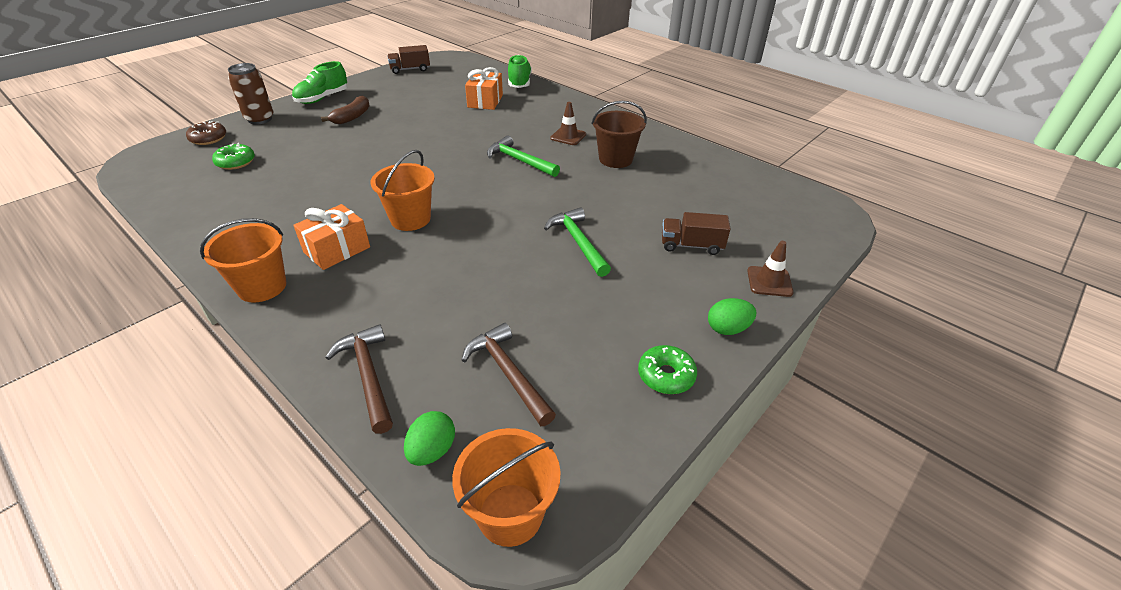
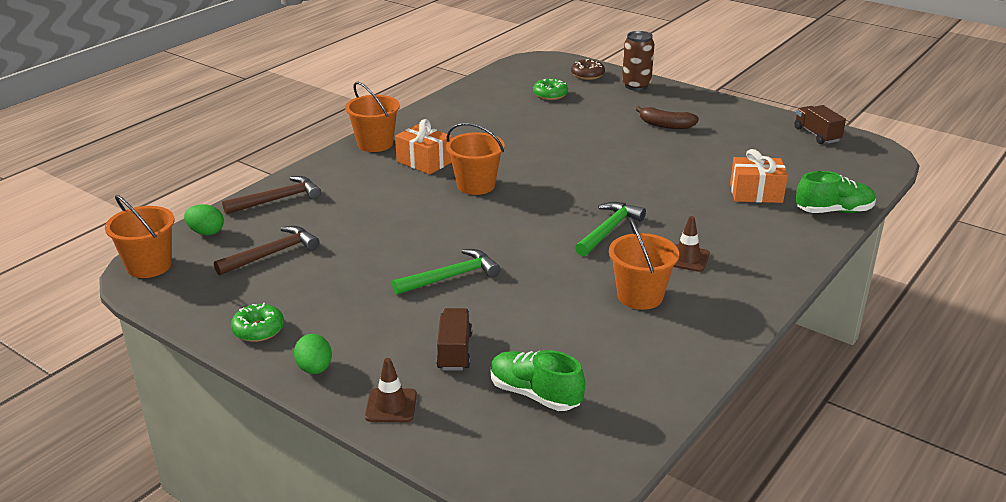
camera: 85 degrees right, 10 degrees down
(322, 98) = (700, 103): green shoe -> green shoe (535, 394)
(615, 159) = (640, 296): brown bucket -> orange bucket

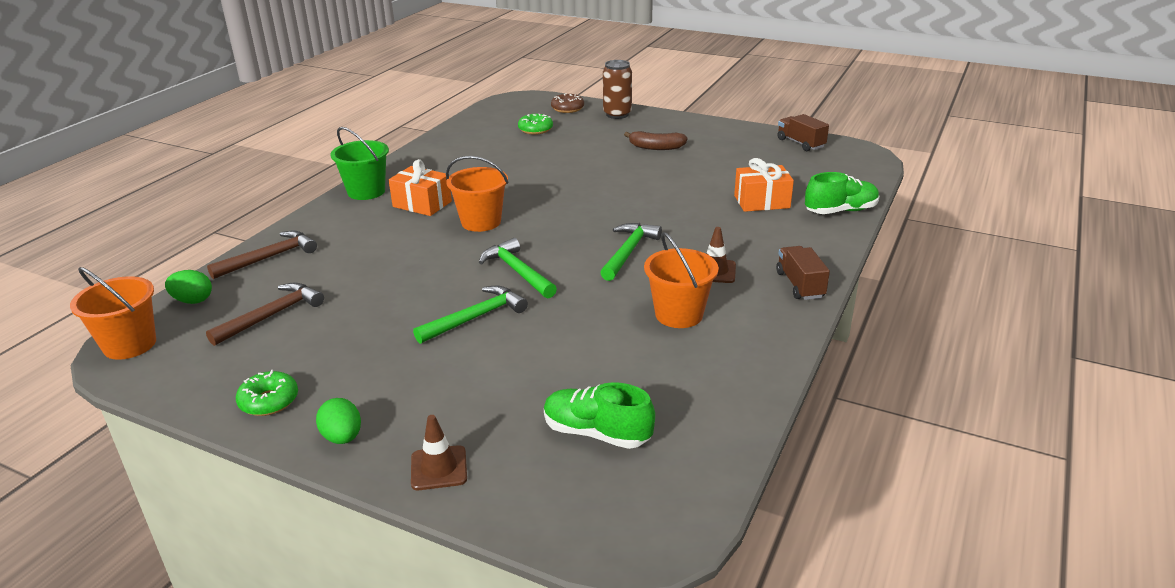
camera: 10 degrees left, 0 degrees up
(375, 144) = (366, 191): orange bucket -> green bucket
(454, 351) = (497, 397): brown truck -> brown truck (800, 285)
(499, 237) = (517, 271): none -> green hammer

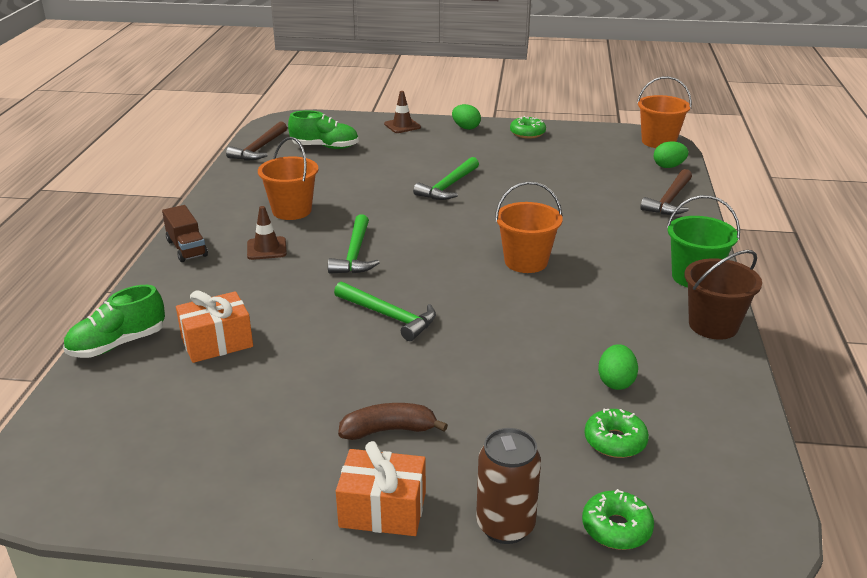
camera: 160 degrees right, 0 degrees up
(272, 315) = (596, 167): brown hammer -> brown hammer (259, 149)
(404, 164) = (713, 325): none -> brown bucket
(422, 204) = (612, 272): orange gift -> orange gift (383, 510)
(505, 149) = (616, 382): none -> green egg
(517, 271) = (445, 222): green hammer -> green hammer (389, 316)
(567, 108) = (616, 528): brown donut -> green donut
(800, 143) = (138, 493): brown truck -> none

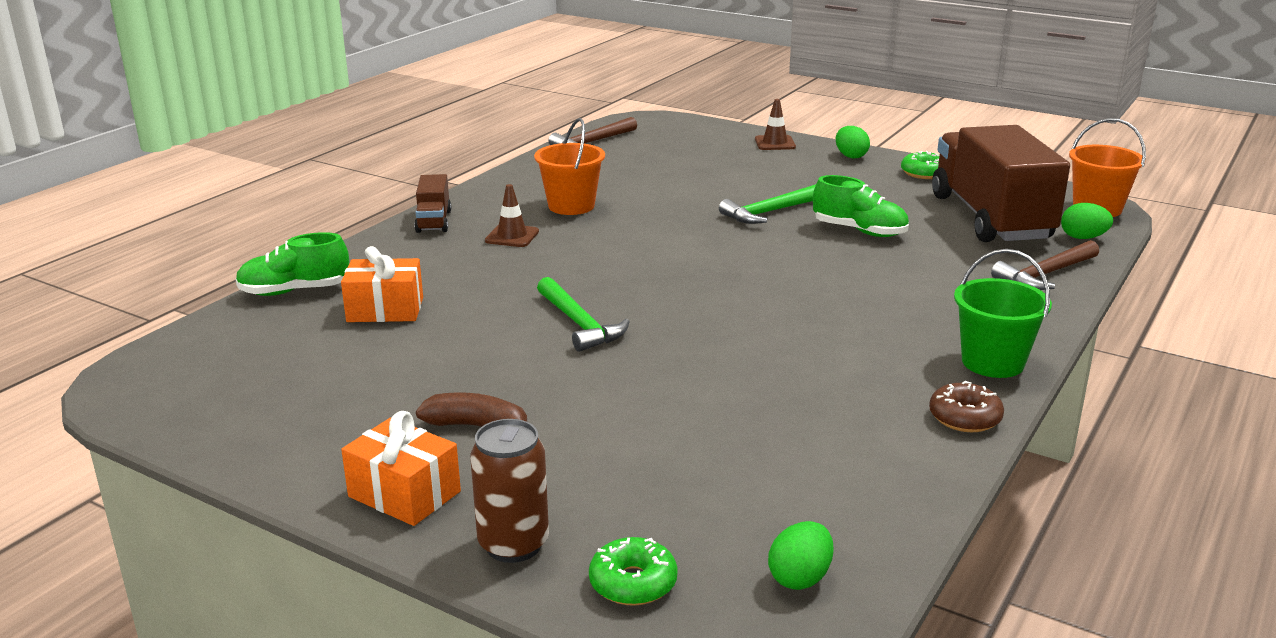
camera: 25 degrees right, 5 degrees down
(325, 147) = (665, 151): green shoe -> green shoe (860, 231)
(355, 254) = (599, 259): green hammer -> none
(526, 262) = (788, 303): orange bucket -> none
(599, 162) = (990, 218): none -> brown truck
(615, 441) = (716, 502): green donut -> none
(616, 382) = (777, 445): green egg -> green egg (800, 578)
(713, 325) = (965, 418): brown bucket -> brown donut

